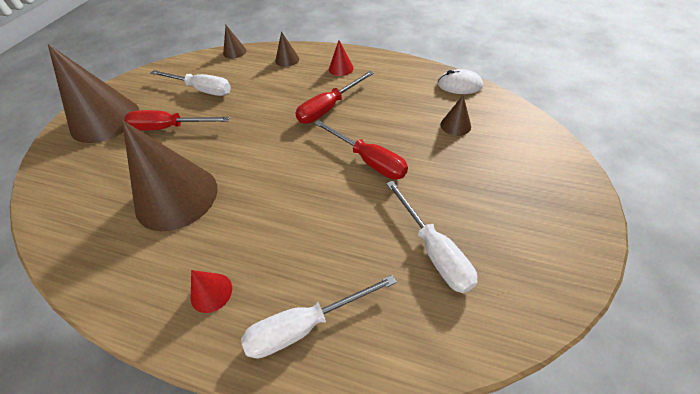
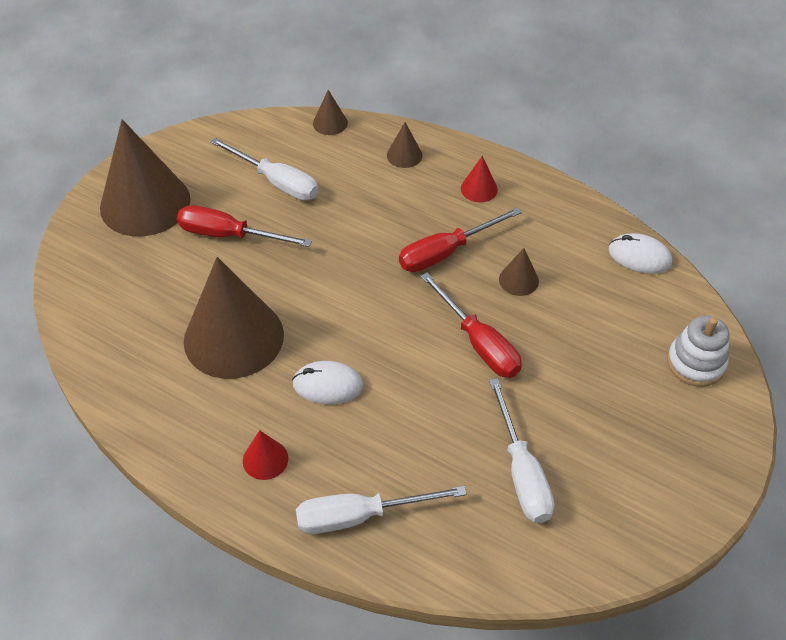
camera: 10 degrees right, 0 degrees up
(258, 216) = (328, 385): none -> white mouse
(455, 125) = (609, 318): brown cone -> brown cone (518, 280)
(528, 141) = (695, 363): none -> white stacking toy

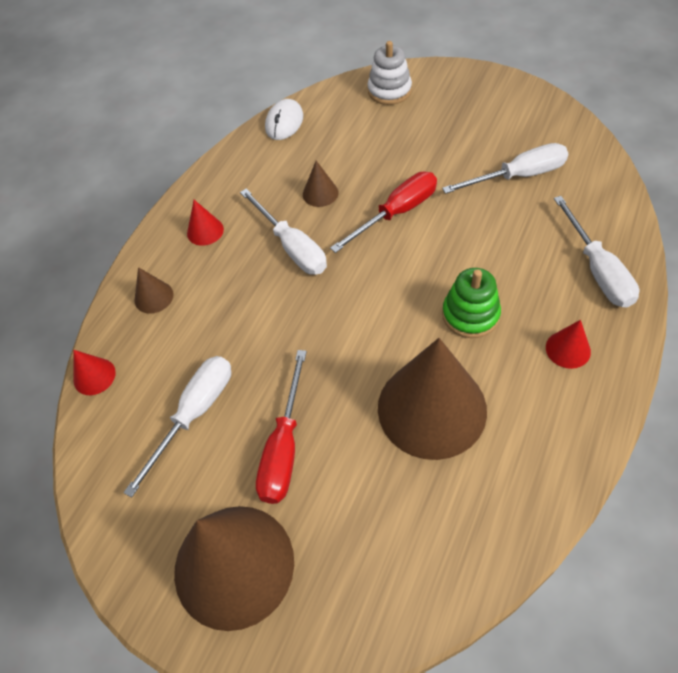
camera: 90 degrees left, 5 degrees up
(328, 385) = (470, 315): white mouse -> green stacking toy
(330, 123) = (94, 376): brown cone -> red cone
(446, 252) = (292, 247): red screwdriver -> white screwdriver

